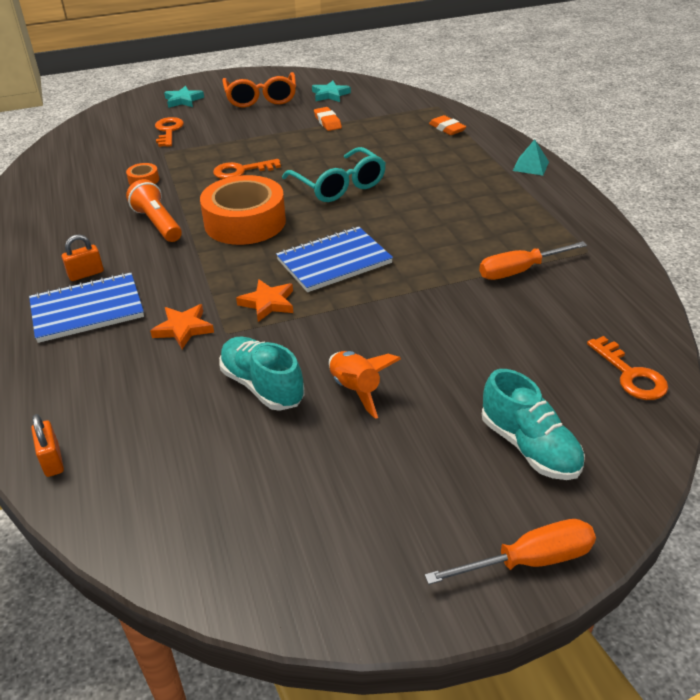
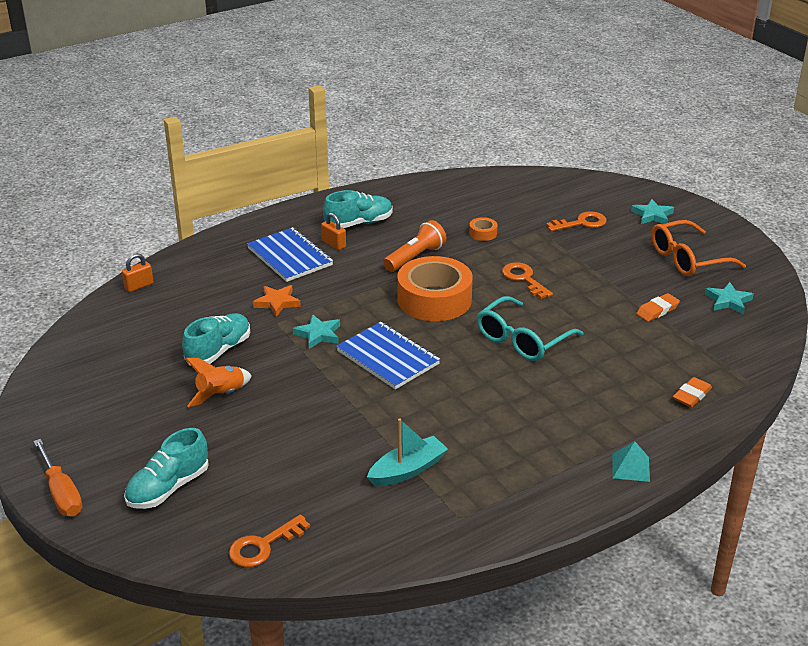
camera: 75 degrees right, 5 degrees down
(55, 252) = (359, 223): none -> turquoise shoe
(268, 303) = (318, 334): orange star -> turquoise star
(519, 271) = (407, 470): orange screwdriver -> turquoise boat

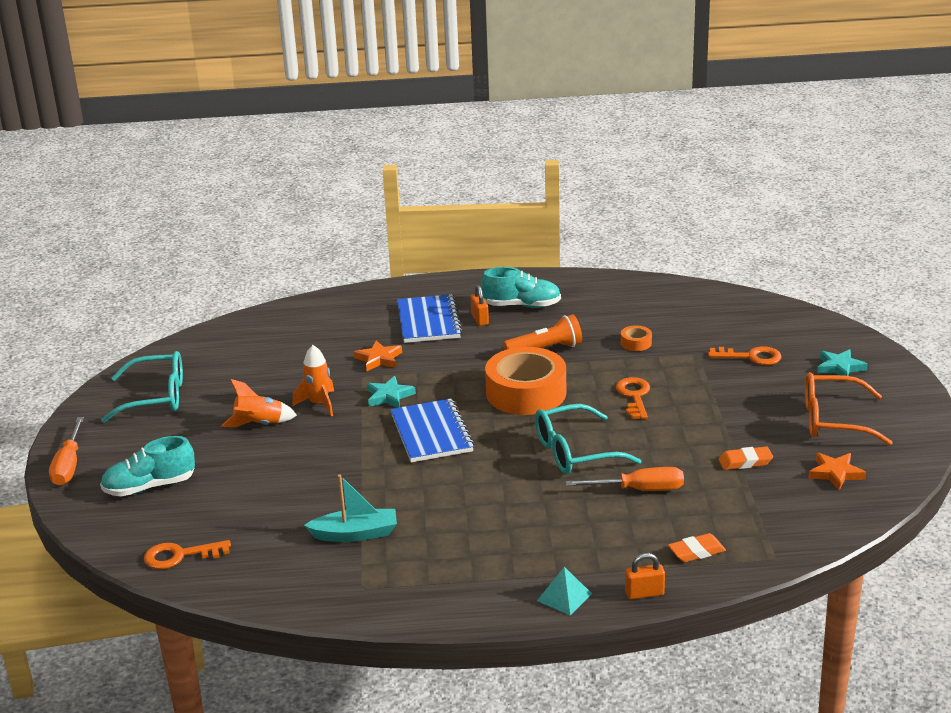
camera: 30 degrees right, 5 degrees down
(91, 397) = (156, 397): none -> turquoise glasses
(139, 286) = (276, 315): orange padlock -> orange padlock (644, 593)
(218, 351) = (291, 387): turquoise shoe -> none
(260, 359) = (319, 404): none -> orange rocket
(602, 357) = (639, 490): none -> orange screwdriver
(728, 301) = (835, 473): turquoise star -> orange star

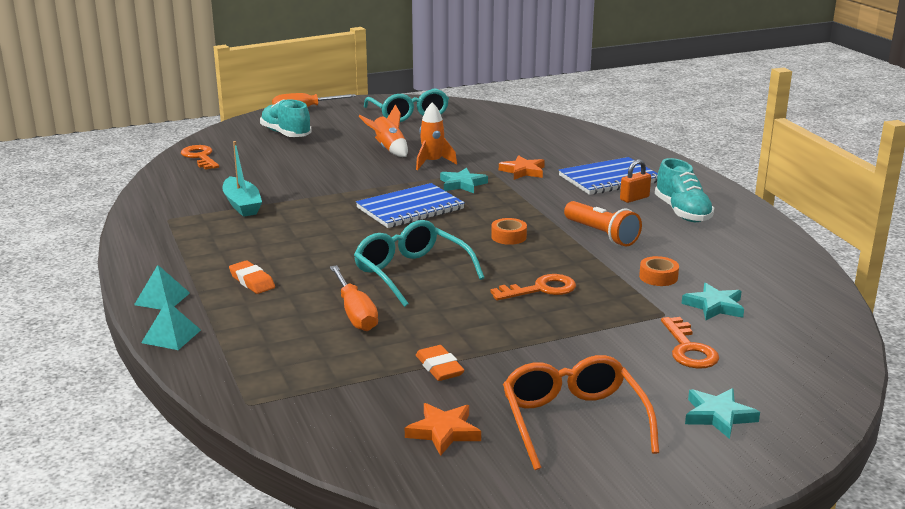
camera: 70 degrees right, 5 degrees down
(526, 393) = (508, 237): orange tape -> orange tape, size x0.41
(644, 593) = (171, 336): orange padlock -> turquoise pyramid
(692, 332) = (714, 306): none -> turquoise star
(696, 552) = (249, 356): orange eraser -> orange eraser (252, 281)

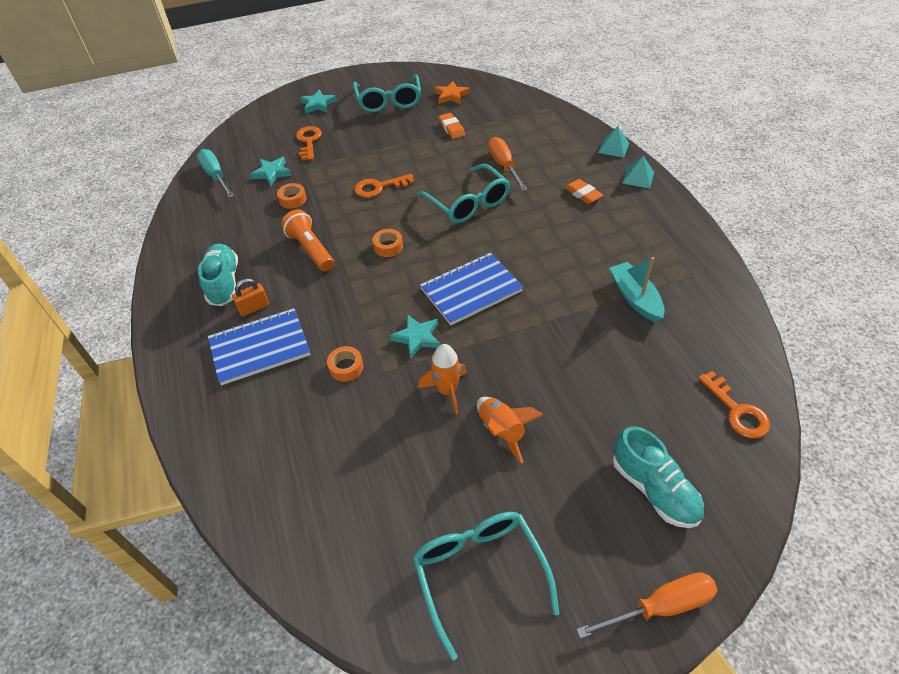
camera: 175 degrees left, 25 degrees up
(523, 171) = (346, 367): orange star -> orange tape
(573, 421) = (389, 101): orange glasses -> turquoise glasses
(799, 303) = (216, 176): none -> turquoise screwdriver

